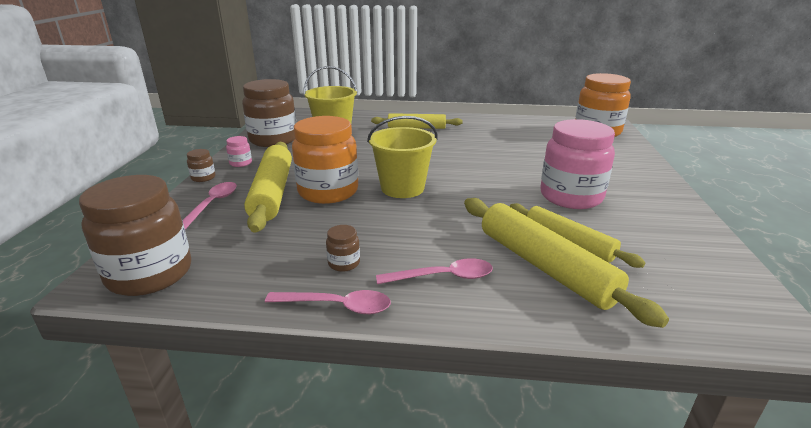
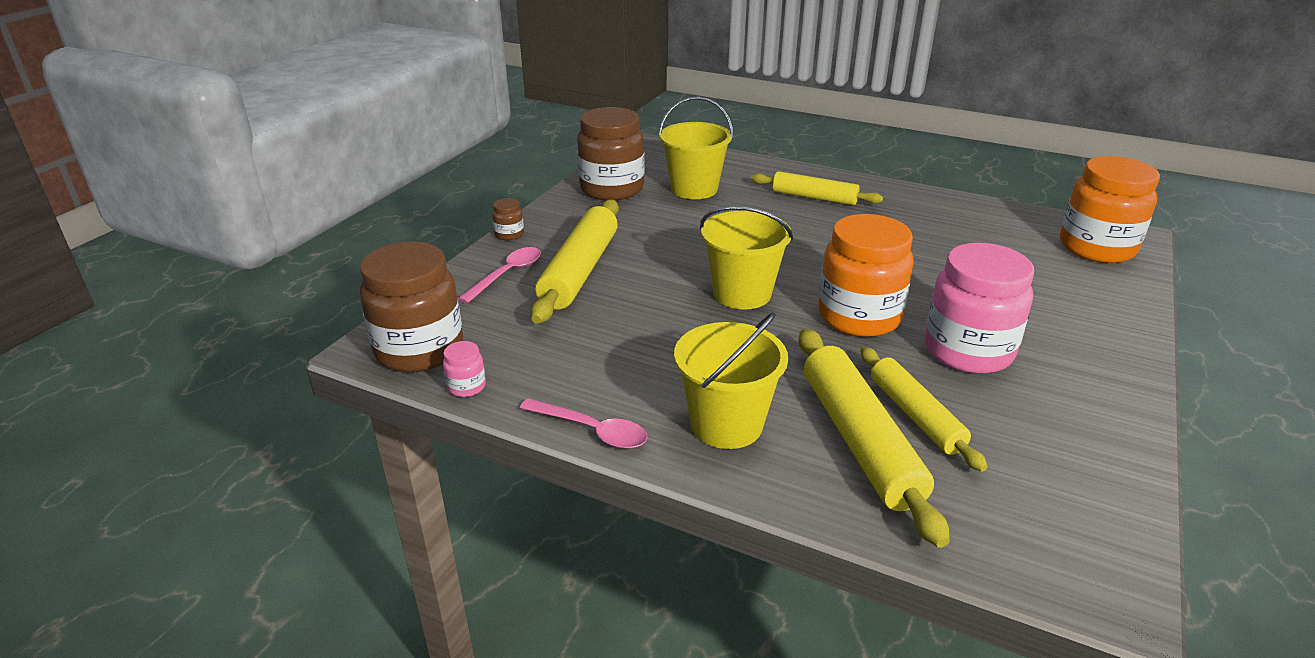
camera: 20 degrees right, 5 degrees up
(240, 163) = (559, 220): pink jar -> pink jar (466, 387)
(328, 192) = (646, 281): orange jar -> orange jar (859, 317)
(344, 263) = (621, 382): brown jar -> none
(443, 277) = (726, 424): pink spoon -> yellow bucket

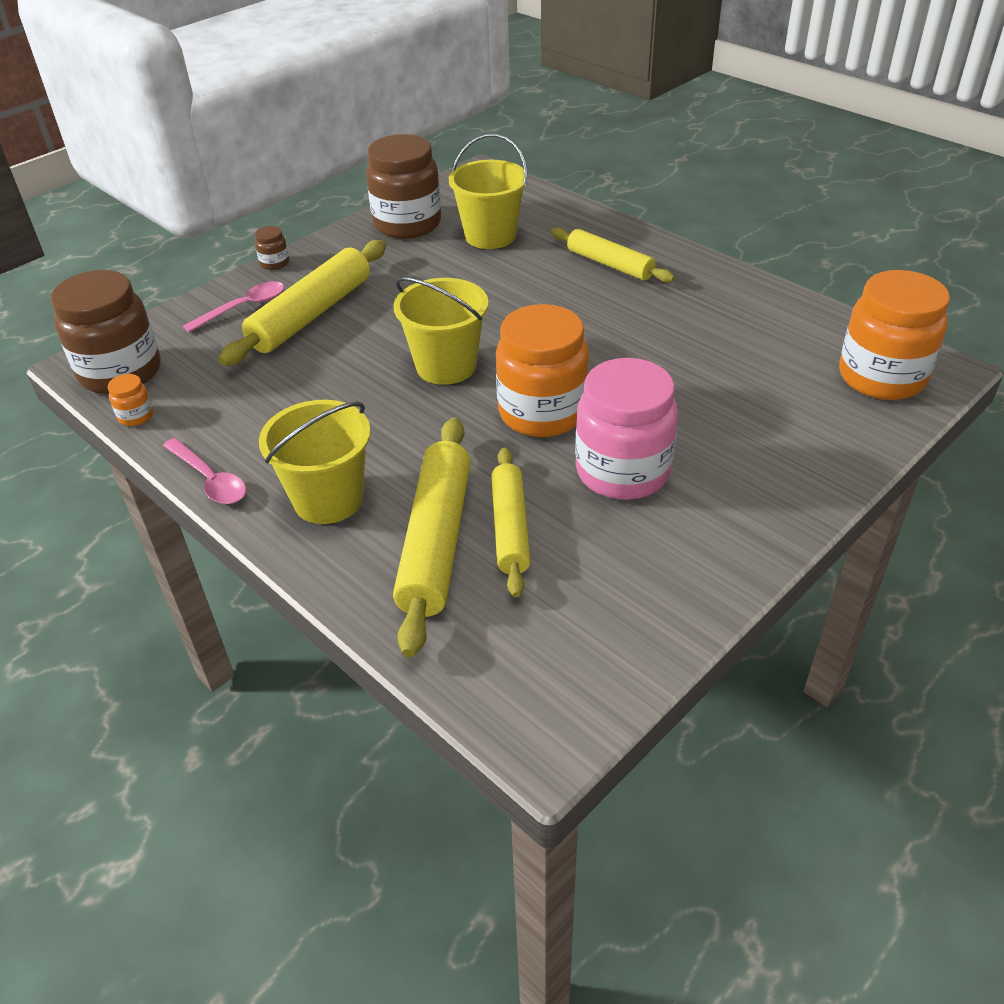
camera: 20 degrees right, 10 degrees up
(466, 387) = (136, 416): pink jar -> orange jar

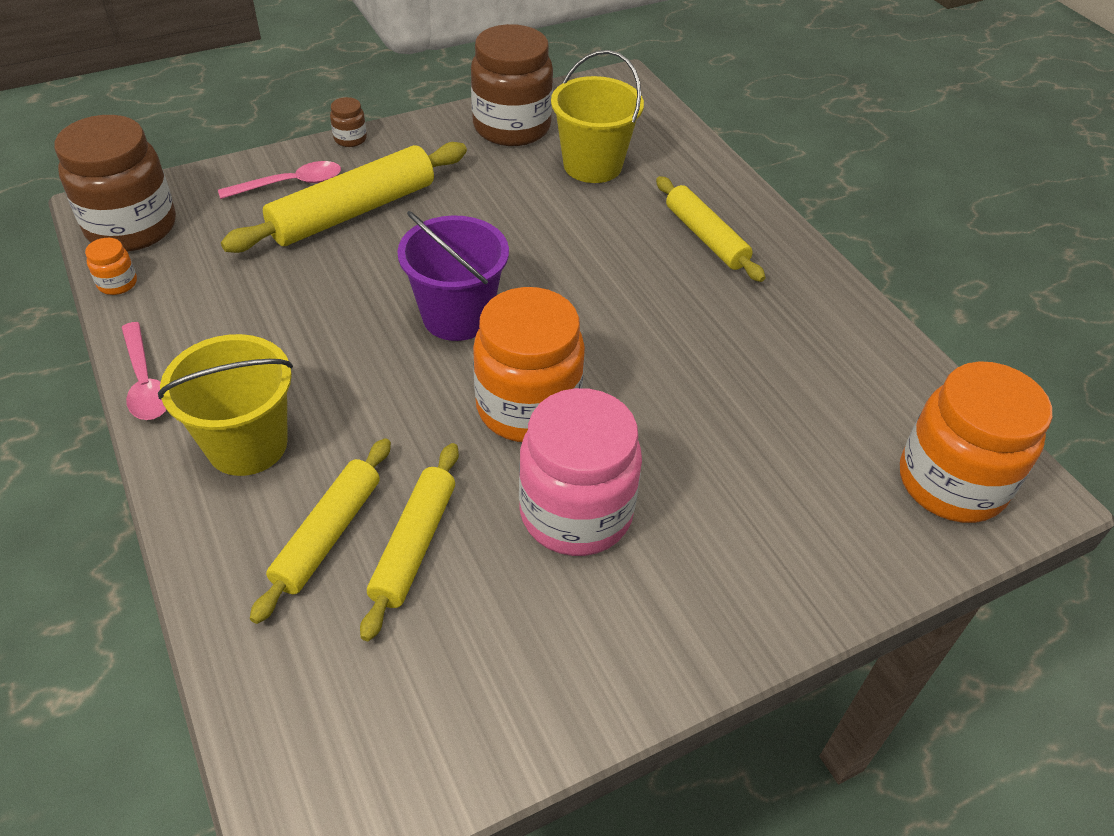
camera: 15 degrees right, 5 degrees up
(436, 541) = (328, 534): yellow rolling pin -> yellow rolling pin, size x0.65
(446, 366) = (457, 316): yellow bucket -> purple bucket

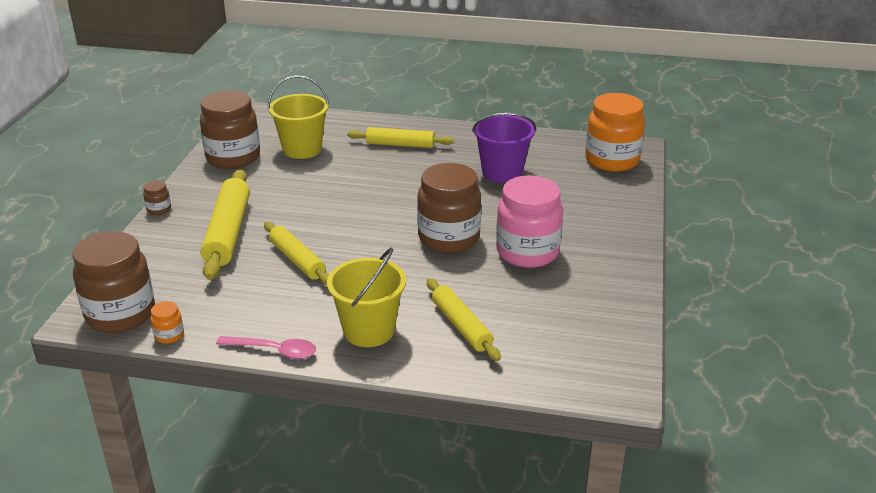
camera: 50 degrees left, 15 degrees down
(291, 184) = (169, 244): pink spoon -> none
(414, 545) = (496, 303): yellow rolling pin -> yellow rolling pin (297, 260)
(457, 316) = (359, 233): purple bucket -> purple bucket (502, 172)
(528, 407) = (449, 238): orange jar -> brown jar

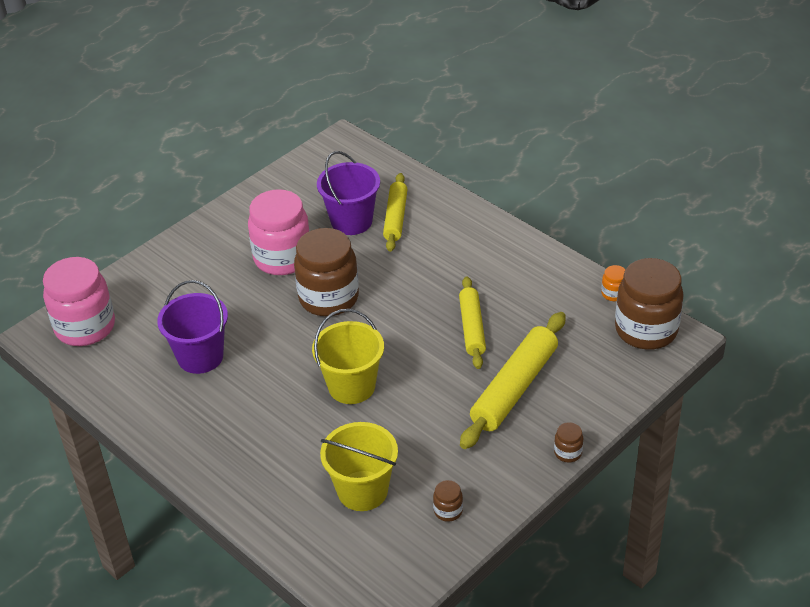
camera: 145 degrees left, 10 degrees up
(233, 158) = (448, 511): brown jar -> brown jar, size x0.41
(274, 351) = (541, 250): pink spoon -> none
(369, 330) = (463, 240): yellow bucket -> yellow bucket (351, 386)
(400, 145) = (253, 448): yellow rolling pin -> none
(502, 306) = (351, 221): none -> purple bucket
(612, 160) = (85, 327): orange jar -> pink jar

